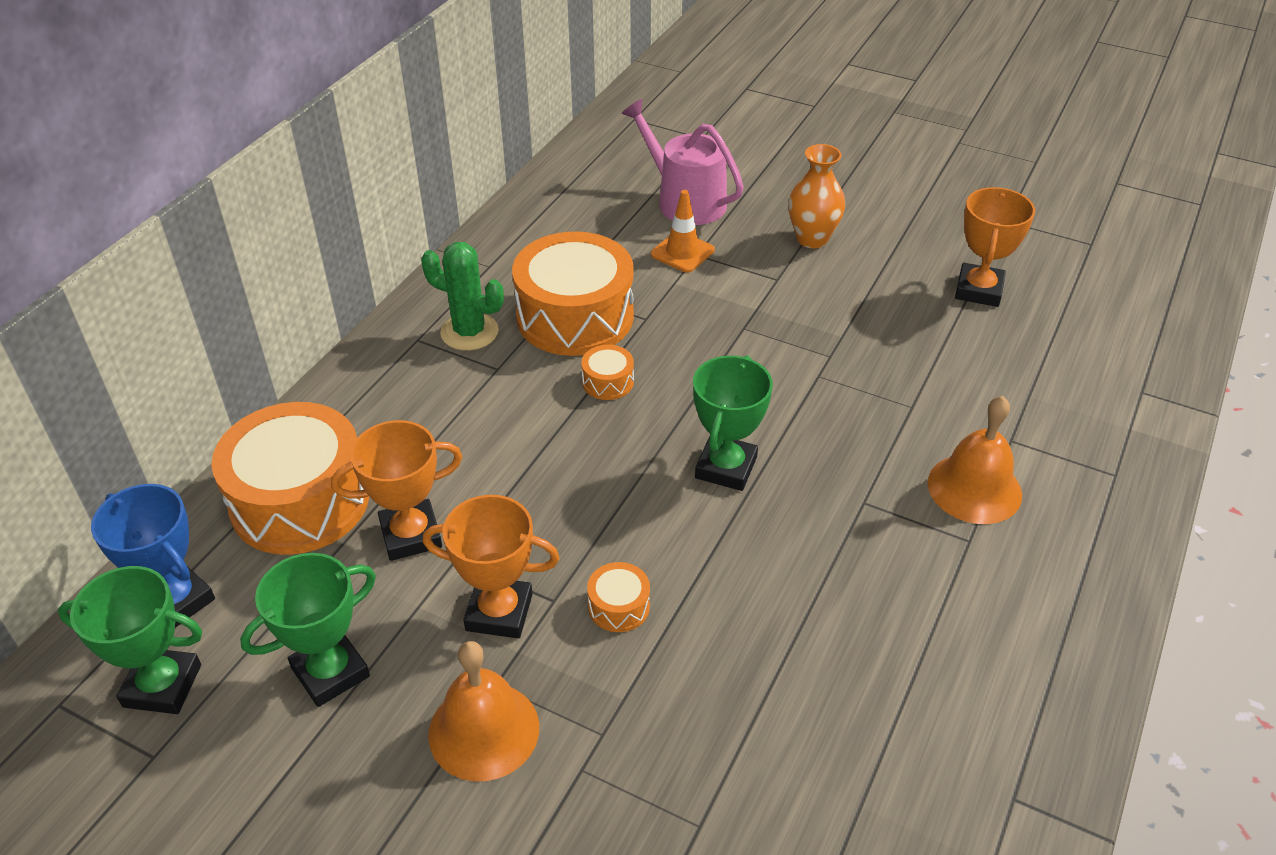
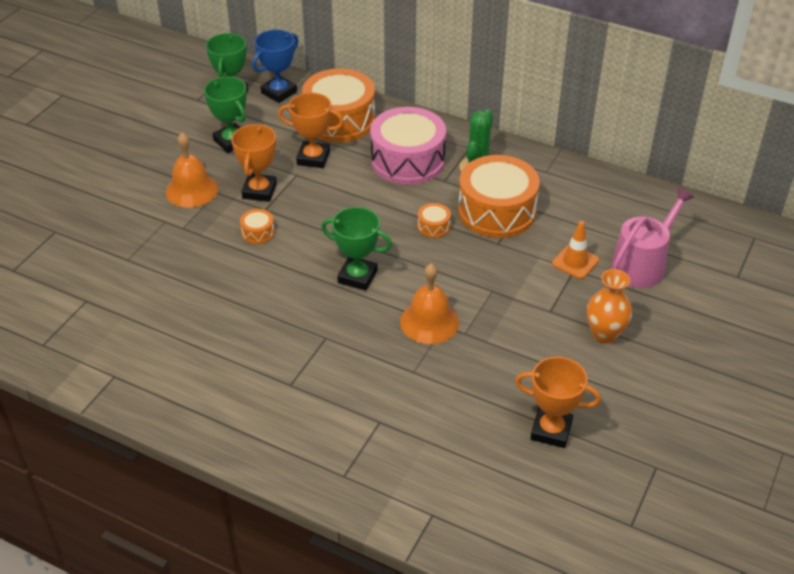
camera: 90 degrees right, 0 degrees up
(411, 535) = (313, 158): orange trophy -> orange trophy turned 60 degrees counterclockwise
(438, 409) = (407, 160): none -> pink drum
(974, 488) = (334, 394): orange bell -> orange bell (429, 322)

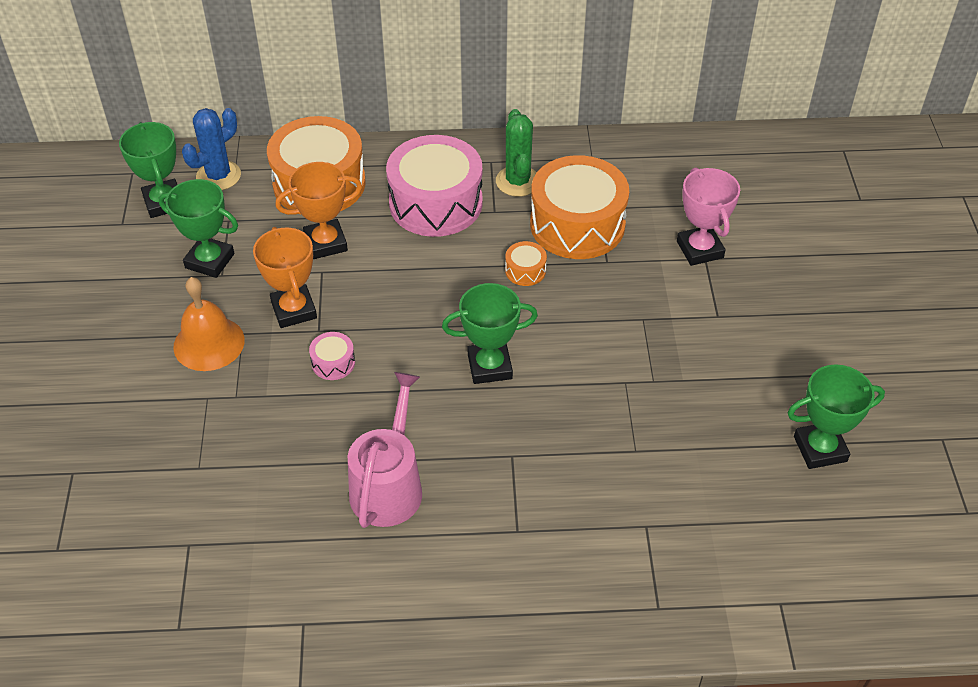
camera: 30 degrees left, 5 degrees up
(258, 232) = (333, 363): orange drum -> pink drum
(279, 92) = (218, 176): blue trophy -> blue cactus
(429, 322) = (607, 385): orange bell -> none
(551, 430) = (820, 449): orange trophy -> green trophy
(575, 262) = (700, 249): orange traffic cone -> pink trophy
(604, 334) = (788, 318): orange vase -> none
(642, 264) = (765, 224): pink watering can -> pink watering can (388, 486)

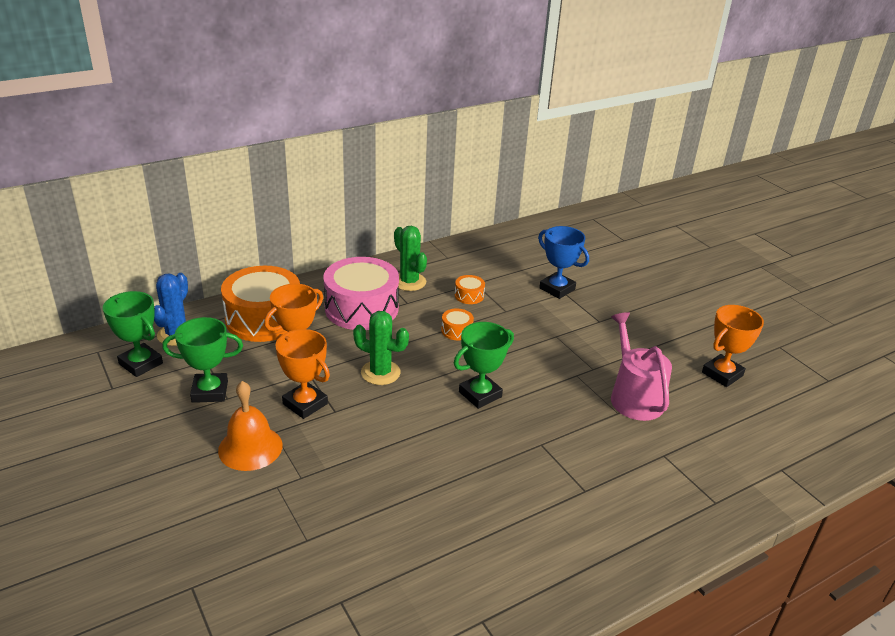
camera: 30 degrees left, 15 degrees down
(333, 363) = (363, 428): pink drum -> none
(388, 486) = (470, 495): pink watering can -> pink watering can (634, 397)
(398, 298) = (380, 373): none -> green cactus
(577, 224) = (469, 295): orange drum -> orange drum, size x0.42
(700, 249) = (557, 289): pink trophy -> blue trophy
(820, 449) = (722, 374): green trophy -> orange trophy

